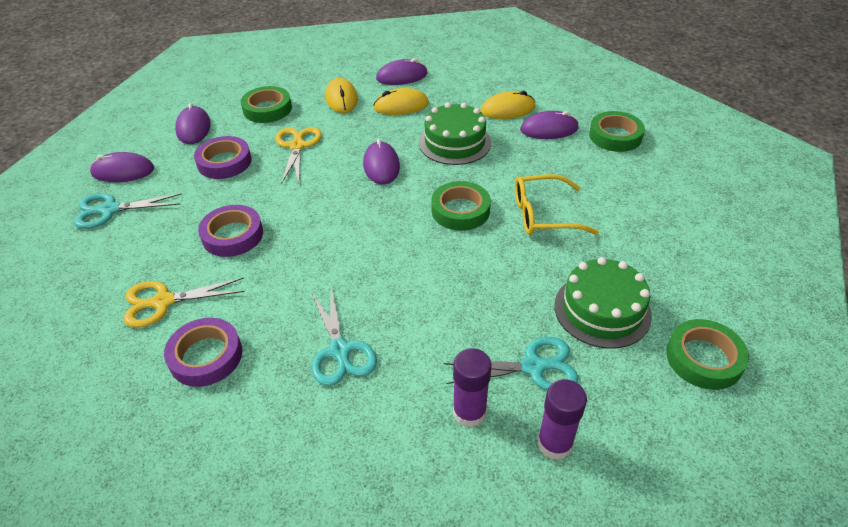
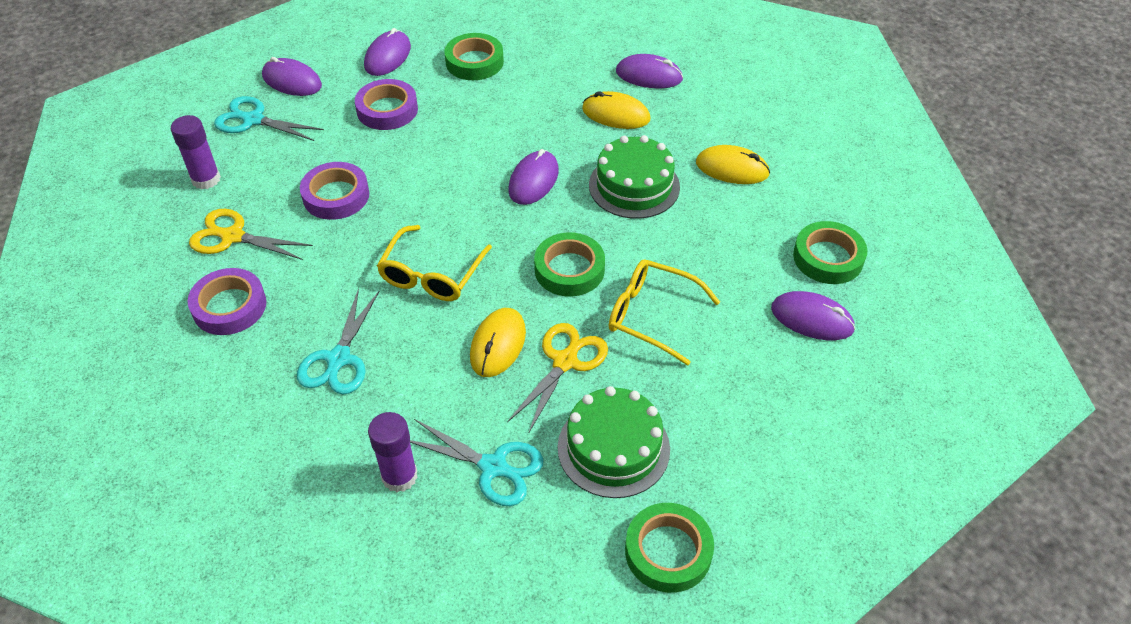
camera: 30 degrees right, 5 degrees up
(297, 146) = (469, 120): yellow scissors -> yellow scissors (565, 361)
(341, 98) = (559, 79): yellow mouse -> yellow mouse (498, 344)
(361, 257) = (431, 275): none -> yellow glasses
(549, 129) = (756, 215): purple mouse -> purple mouse (812, 319)
(554, 444) = (447, 546): purple glue stick -> purple glue stick (206, 179)

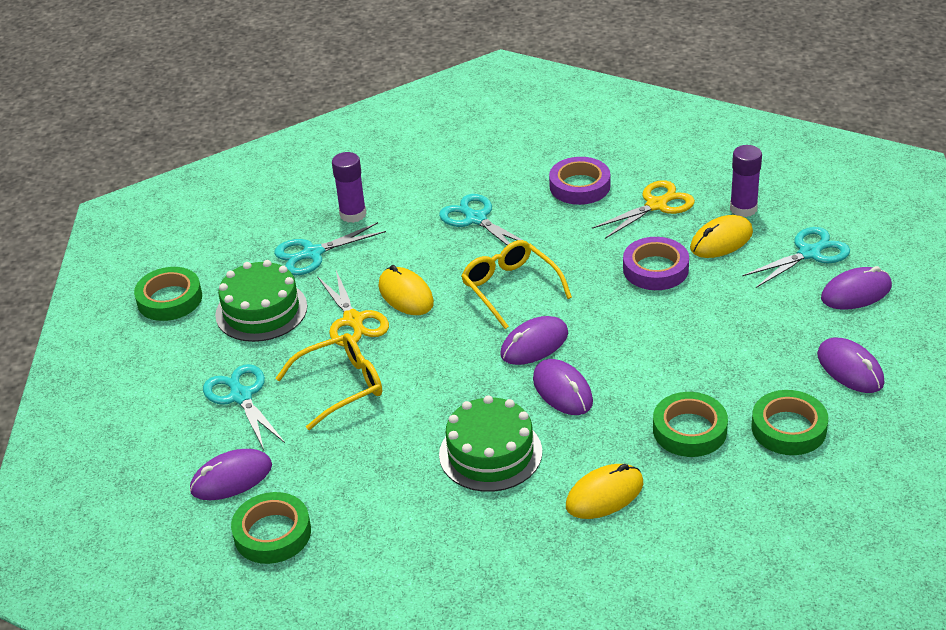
camera: 130 degrees right, 10 degrees down
(387, 110) = (754, 337): purple tape -> none
(569, 269) = (436, 363): green tape -> green tape (689, 430)
(649, 75) = (646, 558): purple mouse -> purple mouse (534, 344)
(729, 378) = (241, 396): none -> turquoise scissors
(732, 168) = (443, 538): yellow mouse -> yellow mouse (721, 240)

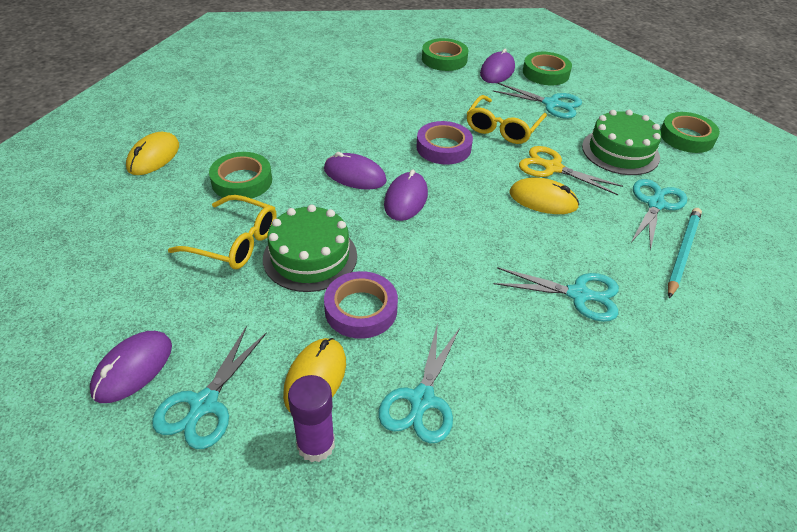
camera: 140 degrees right, 5 degrees up
(353, 214) = (682, 252): purple glue stick -> turquoise pencil
(490, 453) = (368, 125): green cake -> green cake (310, 257)
(510, 288) = (471, 237): yellow glasses -> yellow glasses (235, 242)
(579, 186) = (528, 389): purple tape -> purple tape (443, 148)
(604, 495) = (276, 127): yellow mouse -> yellow mouse (153, 157)
(656, 205) = (421, 400): yellow scissors -> turquoise scissors
(788, 428) = (164, 207): green tape -> green tape (545, 73)
(850, 369) = (122, 276): purple mouse -> none

